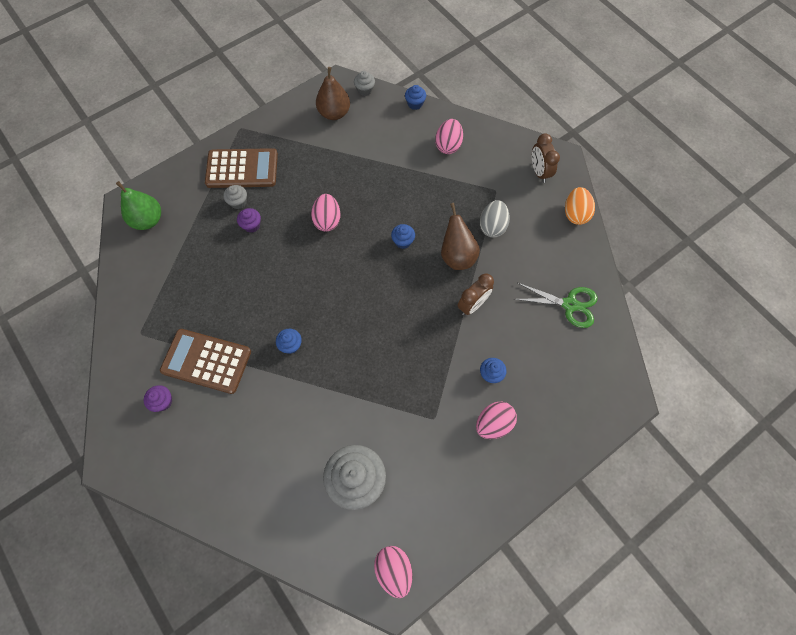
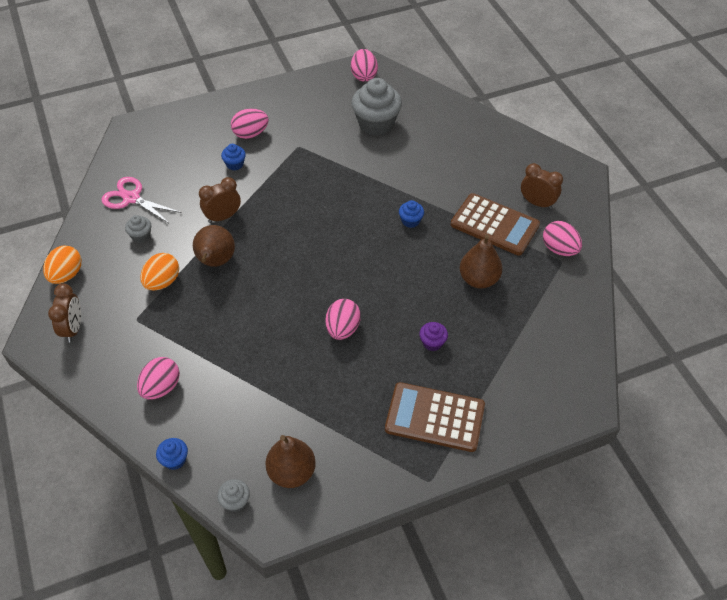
camera: 165 degrees left, 15 degrees down
(142, 347) = (559, 249): none -> pink egg
(148, 220) = (558, 377): green pear -> none
(163, 401) = (537, 203): purple cupcake -> brown clock
(218, 294) = (478, 279): none -> brown pear
(238, 202) = (445, 374): grey cupcake -> grey cupcake (141, 236)
(403, 241) = (266, 288): blue cupcake -> none
(492, 226) = (162, 282): grey egg -> orange egg
(569, 305) = (131, 198): green scissors -> pink scissors

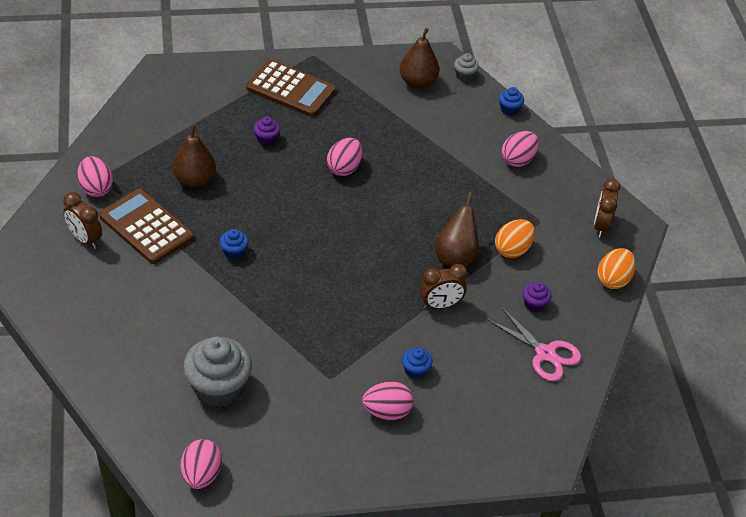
camera: 170 degrees left, 5 degrees down
(141, 236) = (534, 304): grey cupcake -> purple cupcake

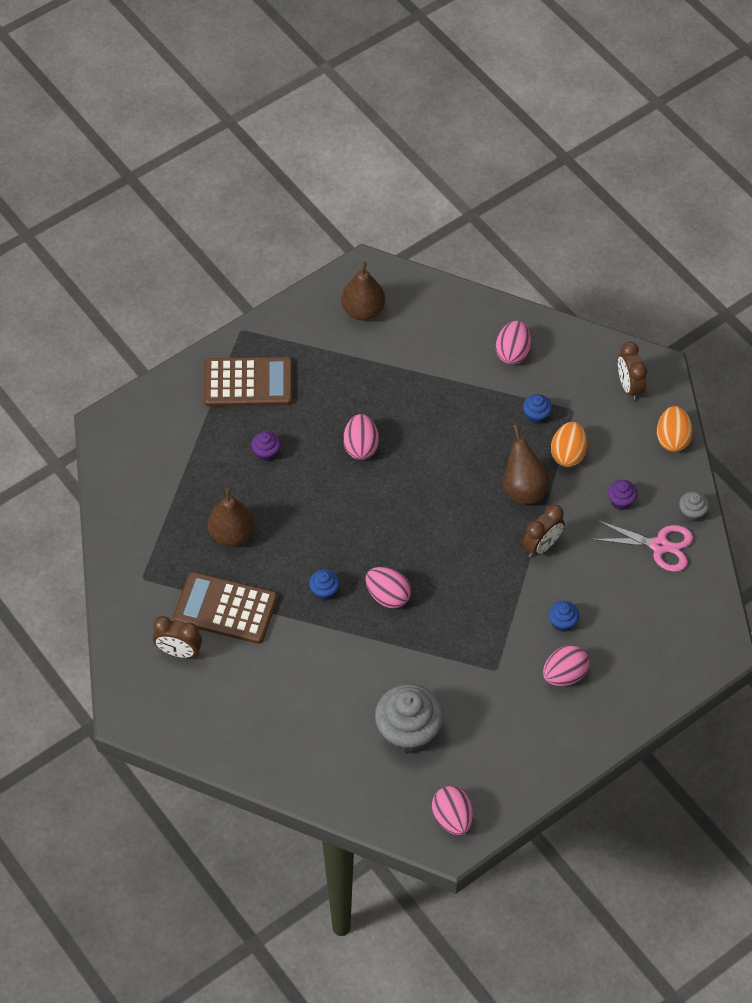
camera: 25 degrees left, 10 degrees up
(96, 188) = (147, 593): pink egg -> pink egg (388, 596)
(464, 75) = (402, 279): grey cupcake -> grey cupcake (692, 513)
(509, 109) = (469, 298): blue cupcake -> blue cupcake (536, 415)

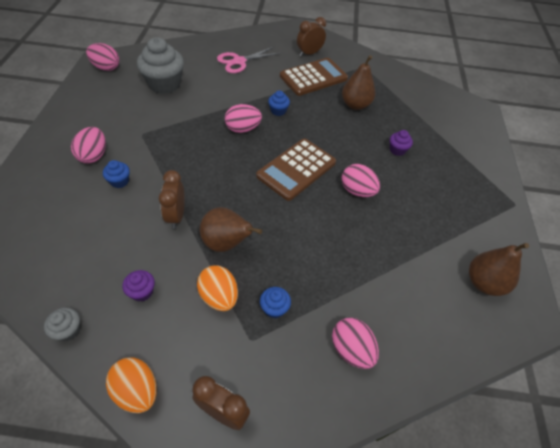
camera: 130 degrees right, 5 degrees down
(248, 383) = (463, 178): brown calculator -> brown calculator (296, 169)
(659, 546) = (81, 280): pink scissors -> pink scissors (239, 61)

